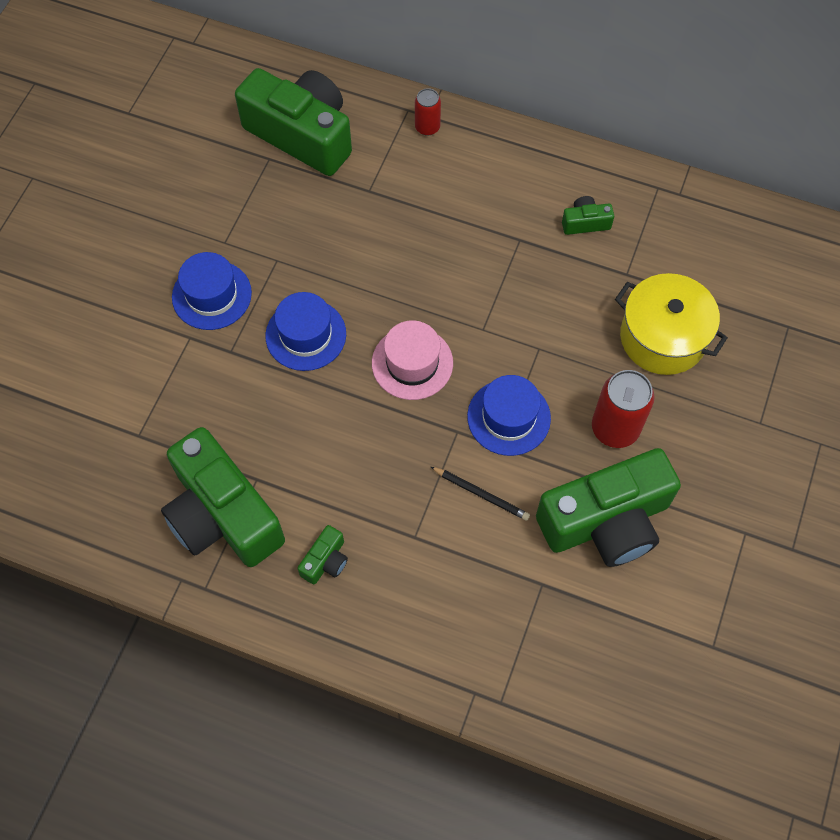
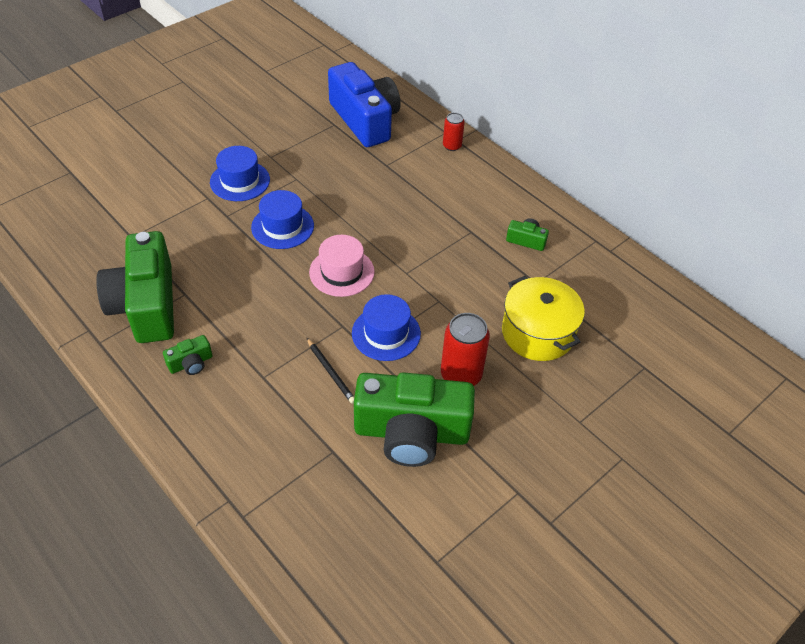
camera: 25 degrees right, 15 degrees down
(302, 135) = (365, 120): green camera -> blue camera

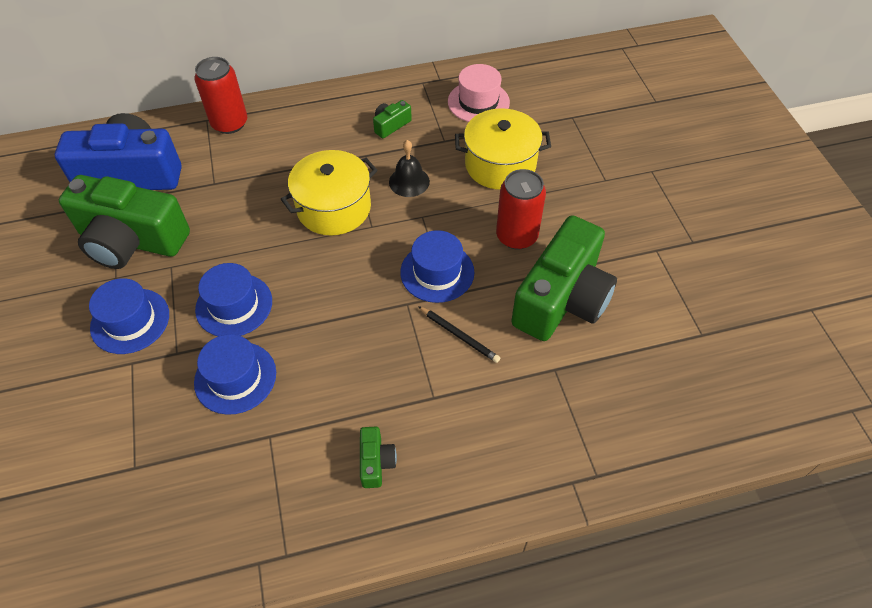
camera: 60 degrees left, 5 degrees up
(146, 305) = (259, 483): green camera -> green camera (131, 240)
(222, 255) = (235, 377): none -> blue hat
(331, 372) = (459, 335): black pencil -> black pencil turned 45 degrees clockwise
(341, 272) = (335, 277): pink hat -> pink hat (478, 102)
(409, 242) = (334, 208): none -> yellow pot
(452, 146) = (229, 123): red can -> red can, size x1.73
(471, 277) = (409, 181): none -> black bell

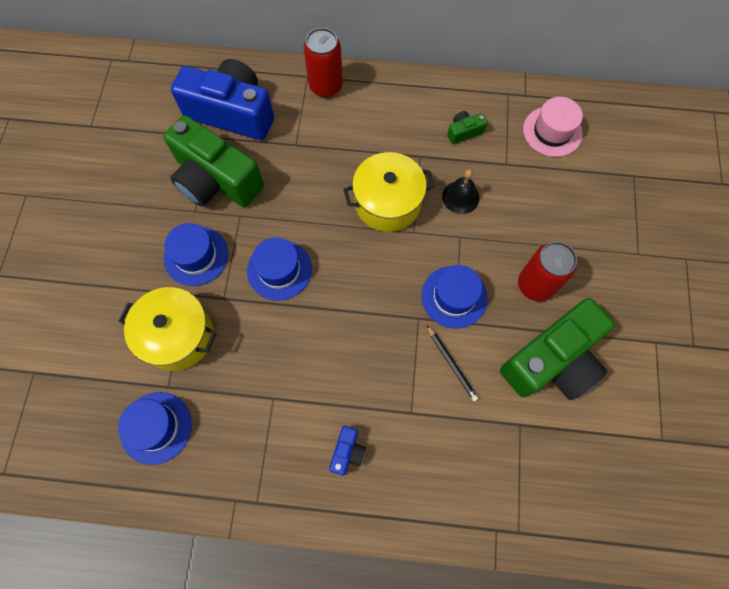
camera: 20 degrees right, 15 degrees up
(235, 377) = (262, 337): blue hat -> blue hat (156, 427)
(376, 462) = (347, 452): green camera -> blue camera
(500, 164) = (548, 206): yellow pot -> yellow pot (178, 336)

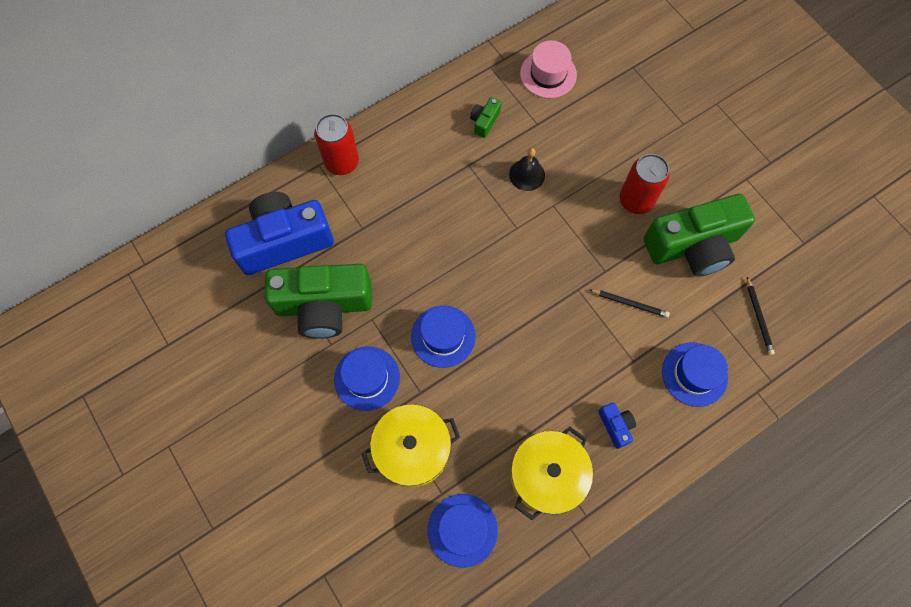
camera: 40 degrees left, 0 degrees up
(387, 203) = (477, 220): yellow pot -> yellow pot (547, 476)
(454, 297) = (588, 253): blue hat -> blue hat (694, 374)
(552, 360) = (693, 246): green camera -> green camera turned 60 degrees clockwise
(558, 468) = (758, 317): none -> black pencil

